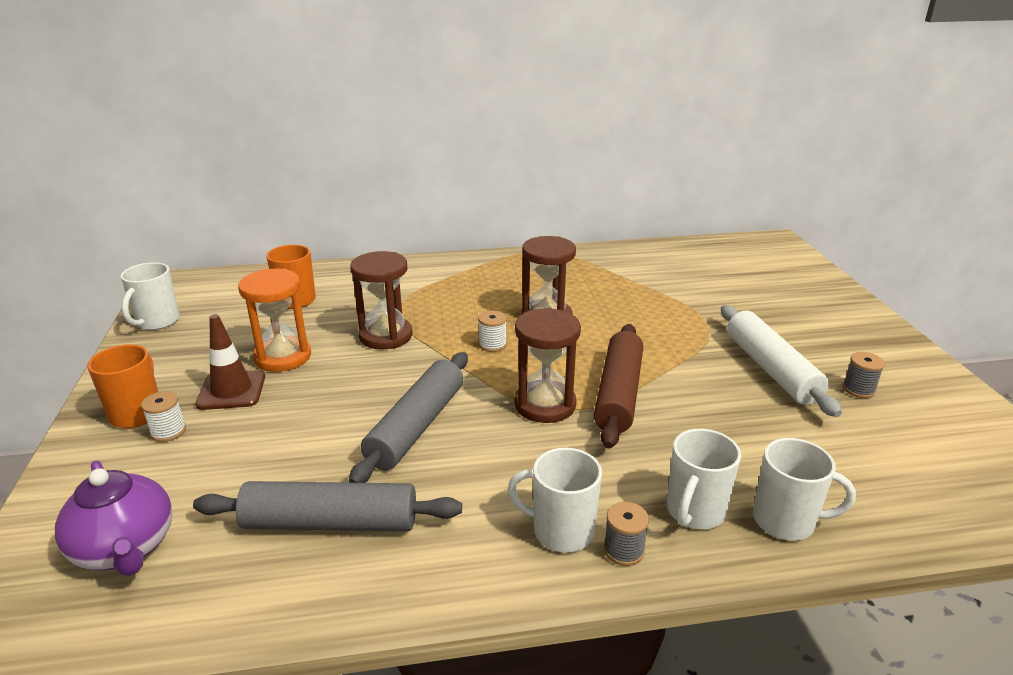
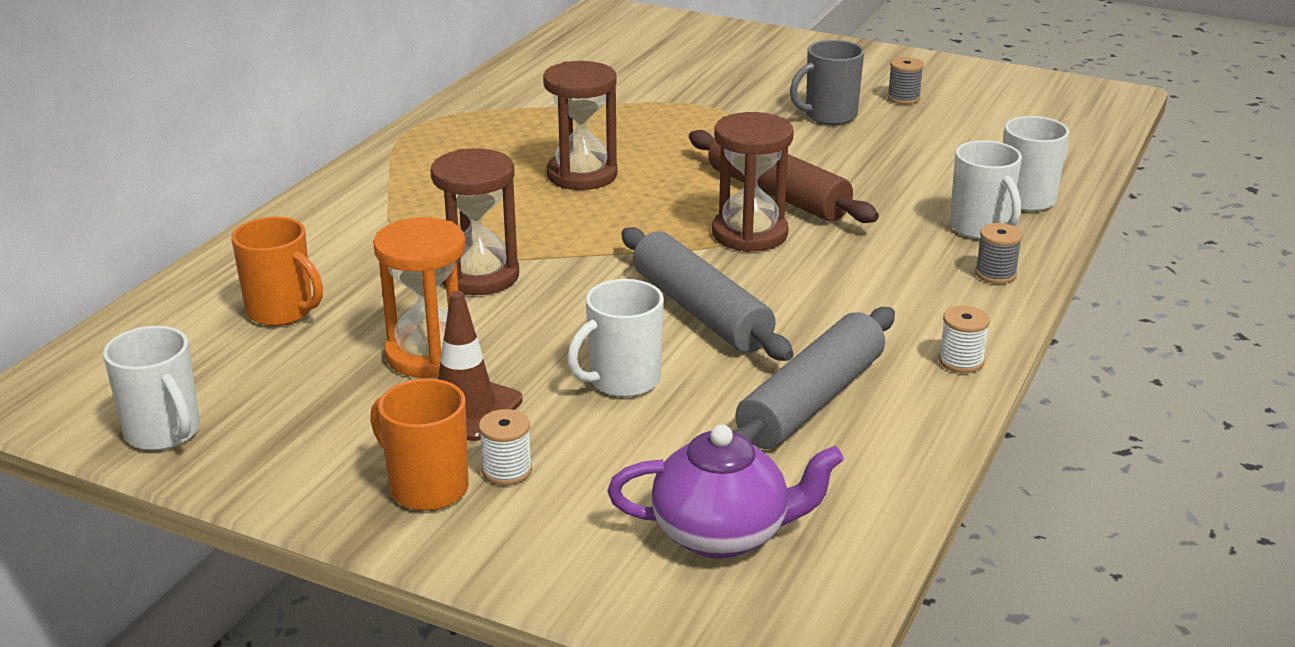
camera: 55 degrees left, 0 degrees up
(492, 345) = (596, 222): white spool -> white spool (961, 361)
(561, 531) = (944, 292): white mug -> white mug (622, 381)
(770, 369) = (829, 116): white rolling pin -> grey mug

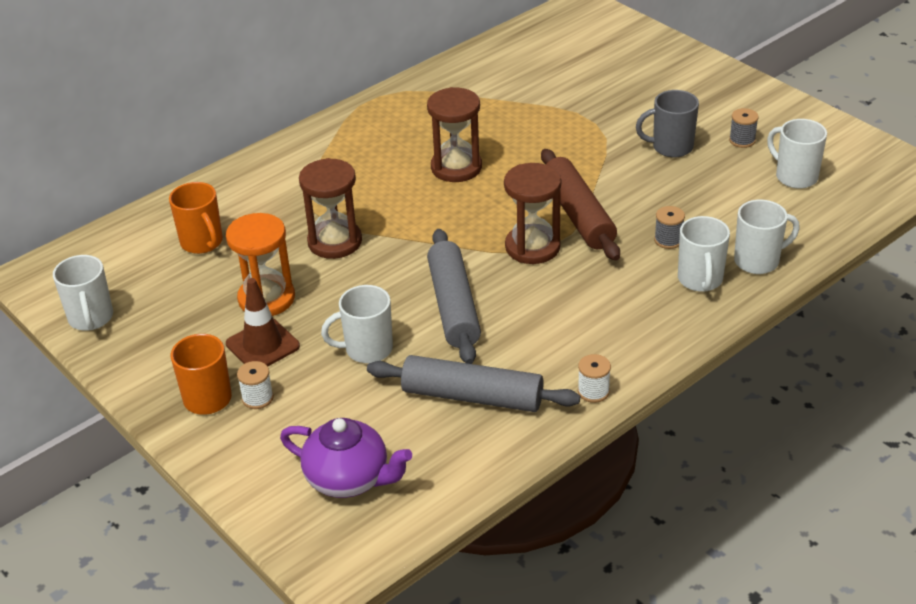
camera: 25 degrees right, 10 degrees up
(811, 401) = (472, 397): grey rolling pin -> grey rolling pin turned 45 degrees clockwise
(993, 119) = (795, 177): none -> white mug
(995, 274) = (677, 324): grey spool -> grey spool (668, 240)

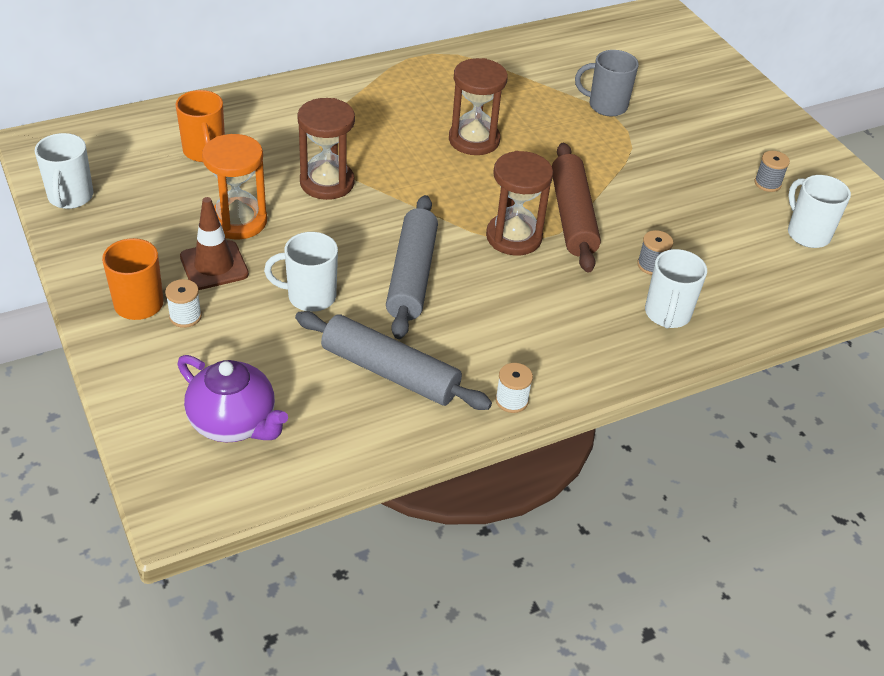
camera: 10 degrees right, 5 degrees up
(671, 147) = (693, 172): grey mug -> grey mug (606, 106)
(758, 261) = (734, 310): white mug -> none

